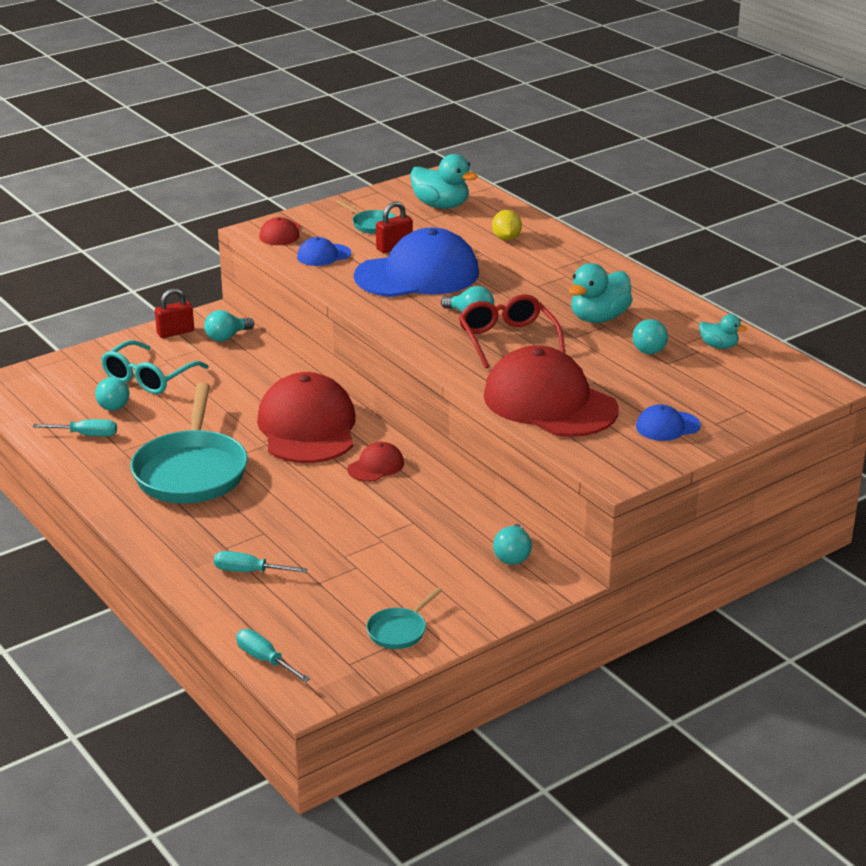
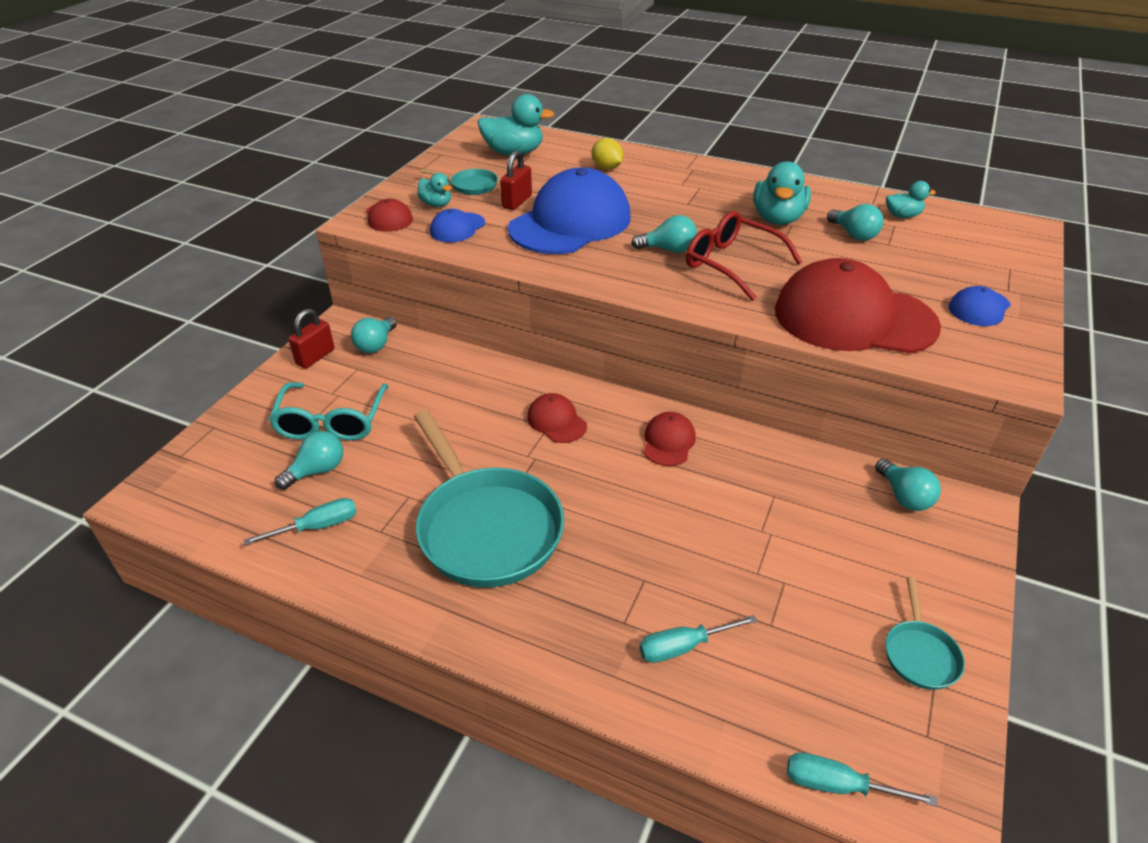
camera: 30 degrees left, 10 degrees up
(113, 404) = (317, 471): turquoise light bulb -> turquoise light bulb turned 90 degrees counterclockwise
(307, 427) = (556, 421): red cap -> red cap, size x0.44
(327, 233) = (436, 204): none -> turquoise duck

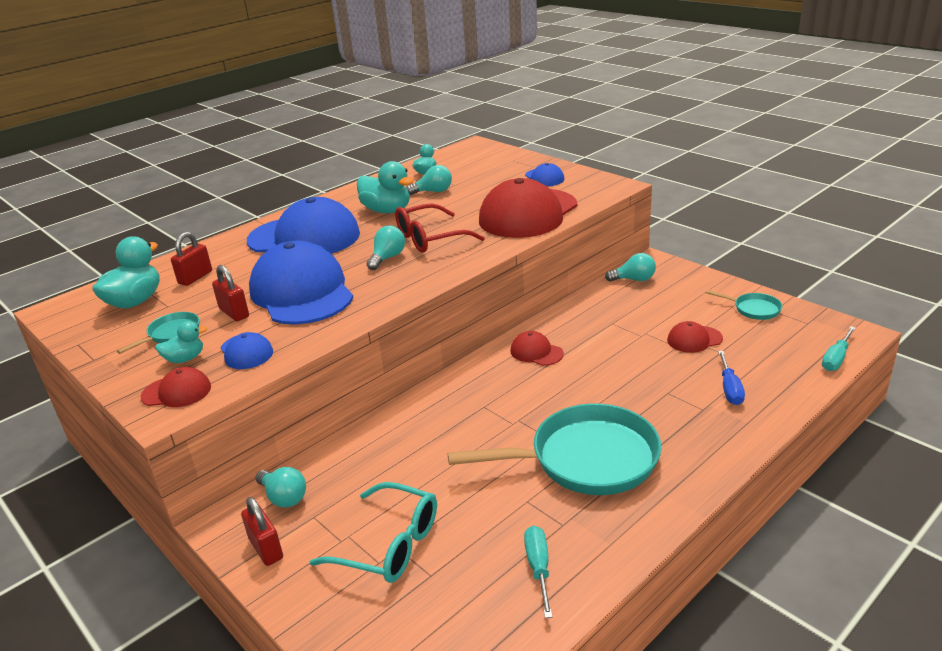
camera: 65 degrees left, 10 degrees down
(317, 471) = (459, 562): turquoise light bulb -> none
(556, 421) = (480, 400): red cap -> red cap (694, 339)
(567, 164) = (195, 277): none -> red padlock
(607, 168) = (227, 260): yellow lemon -> none
(679, 190) = (304, 237): none -> blue cap
(683, 646) = (729, 389): turquoise screwdriver -> blue screwdriver

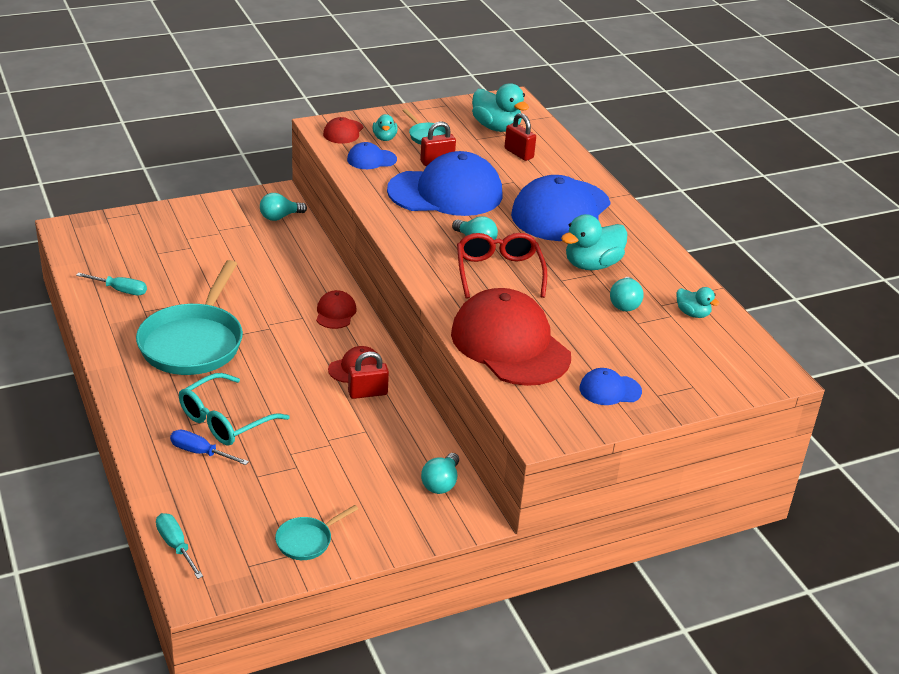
camera: 105 degrees right, 5 degrees up
(266, 549) = (238, 205): red padlock -> red padlock (367, 393)
(389, 545) = (196, 245): turquoise glasses -> turquoise glasses (224, 421)
(694, 339) = (291, 470): red cap -> red cap (335, 313)

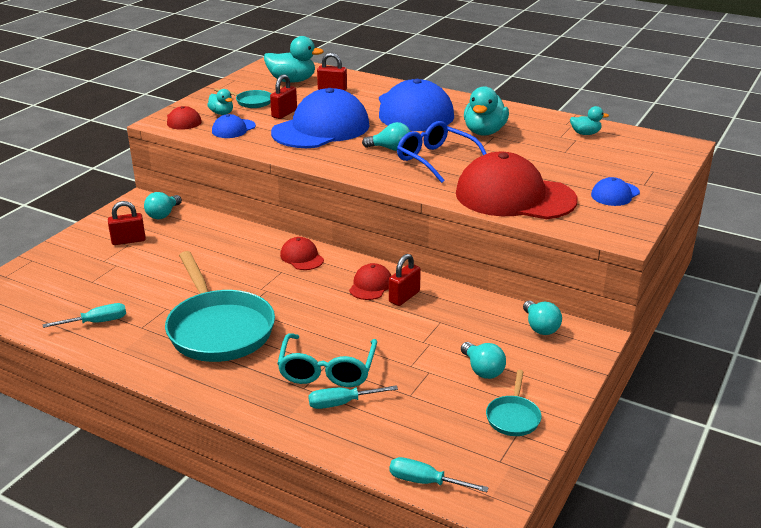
camera: 35 degrees left, 5 degrees down
(200, 452) = (342, 403): blue screwdriver -> turquoise screwdriver
(225, 229) = (128, 241): none -> red padlock
(498, 272) = (435, 159): red glasses -> blue glasses
(624, 304) = (540, 144): turquoise light bulb -> turquoise light bulb (482, 370)

